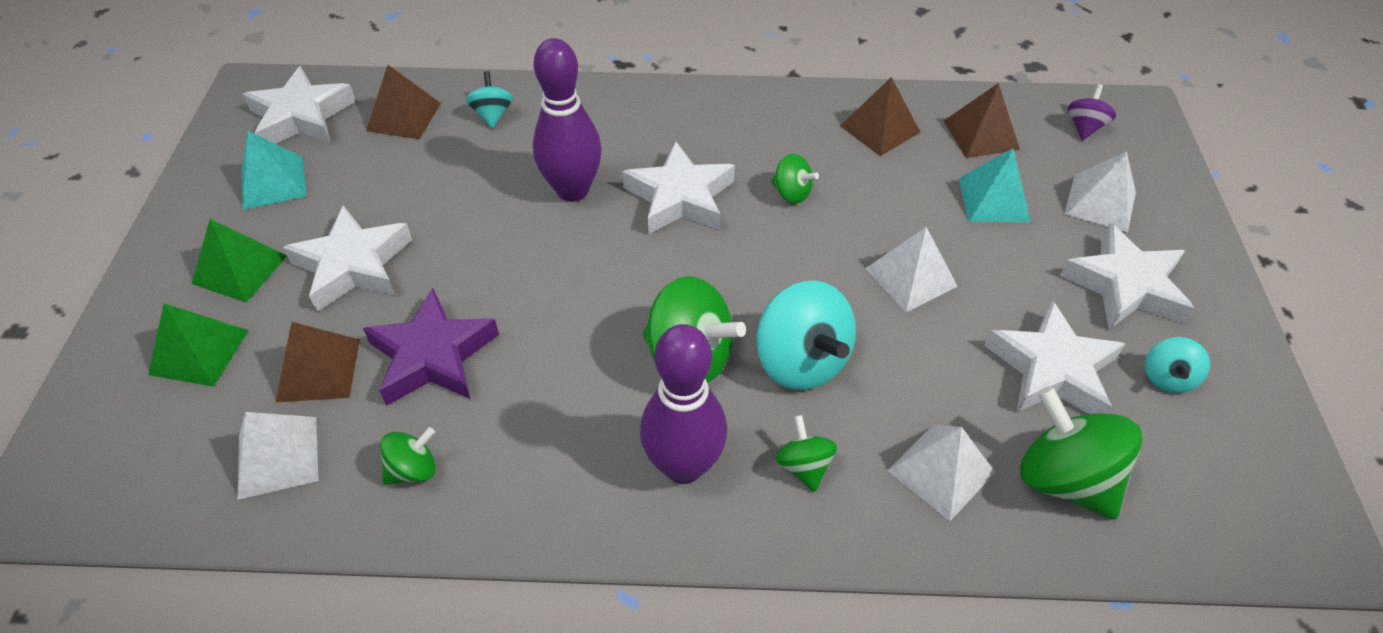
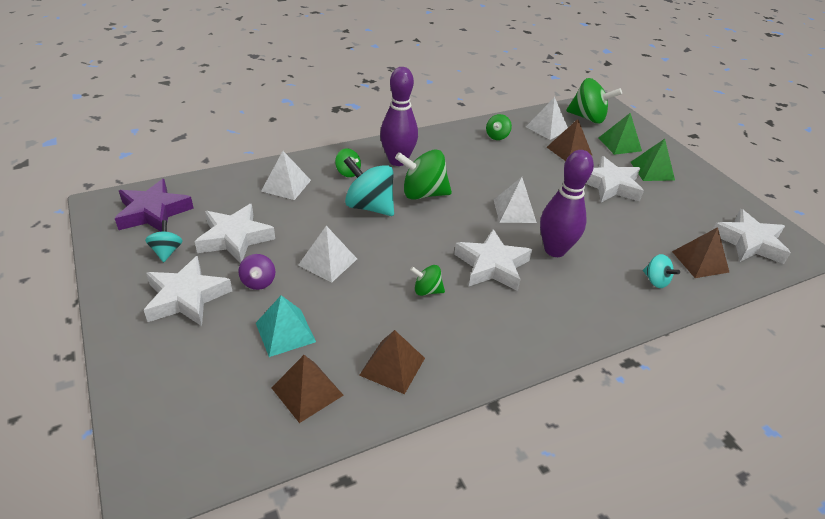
camera: 150 degrees right, 10 degrees down
(273, 182) = (701, 206): turquoise pyramid -> none
(433, 356) = (532, 166): purple star -> purple star (153, 212)
(1064, 478) = (227, 197): green spinning top -> green spinning top (588, 118)
(1084, 127) = (211, 437): purple spinning top -> purple spinning top (258, 282)
(1100, 203) = (200, 357): white pyramid -> white pyramid (514, 211)

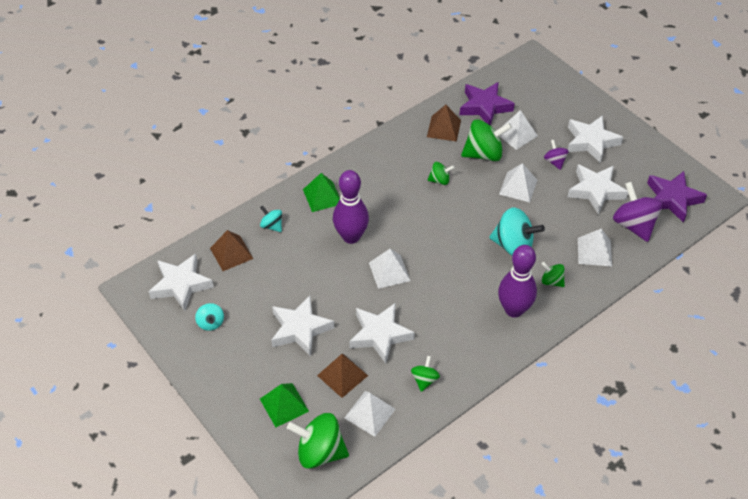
camera: 170 degrees right, 10 degrees up
(167, 251) = (632, 169): turquoise spinning top -> turquoise spinning top (211, 323)
(223, 198) = (633, 225): none -> purple spinning top
(285, 332) = (516, 134): turquoise pyramid -> white pyramid
(307, 391) = (485, 107): brown pyramid -> purple star
(423, 194) = (474, 272): green spinning top -> green spinning top (484, 154)
(492, 266) = (398, 211): white star -> white star (380, 335)
(652, 171) = (253, 365): green pyramid -> green pyramid (322, 196)

